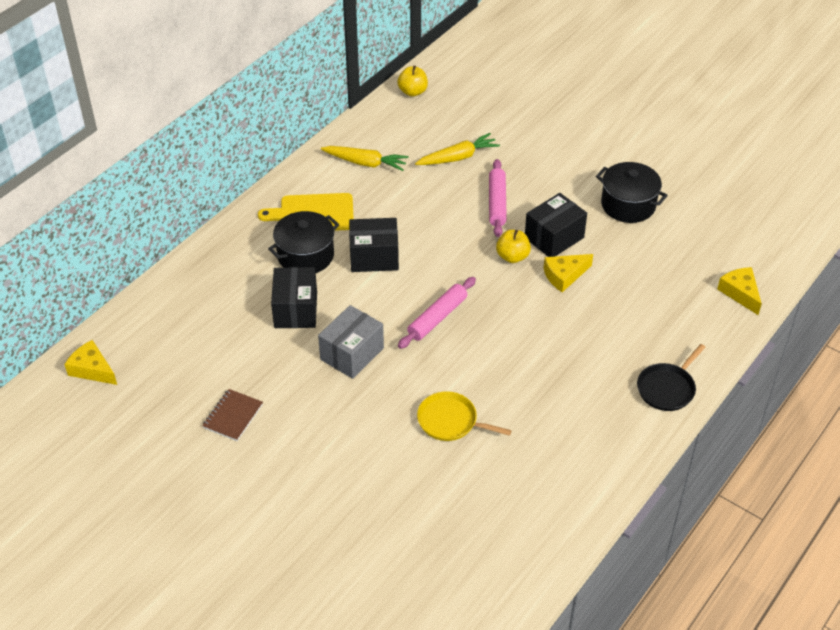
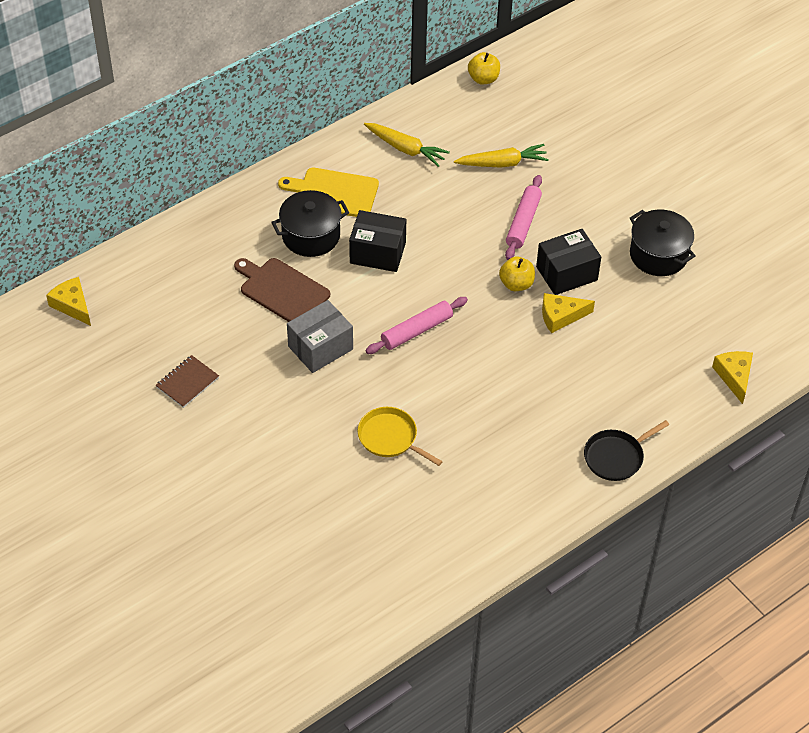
camera: 15 degrees right, 5 degrees up
(295, 310) = (282, 290): black box -> brown cutting board

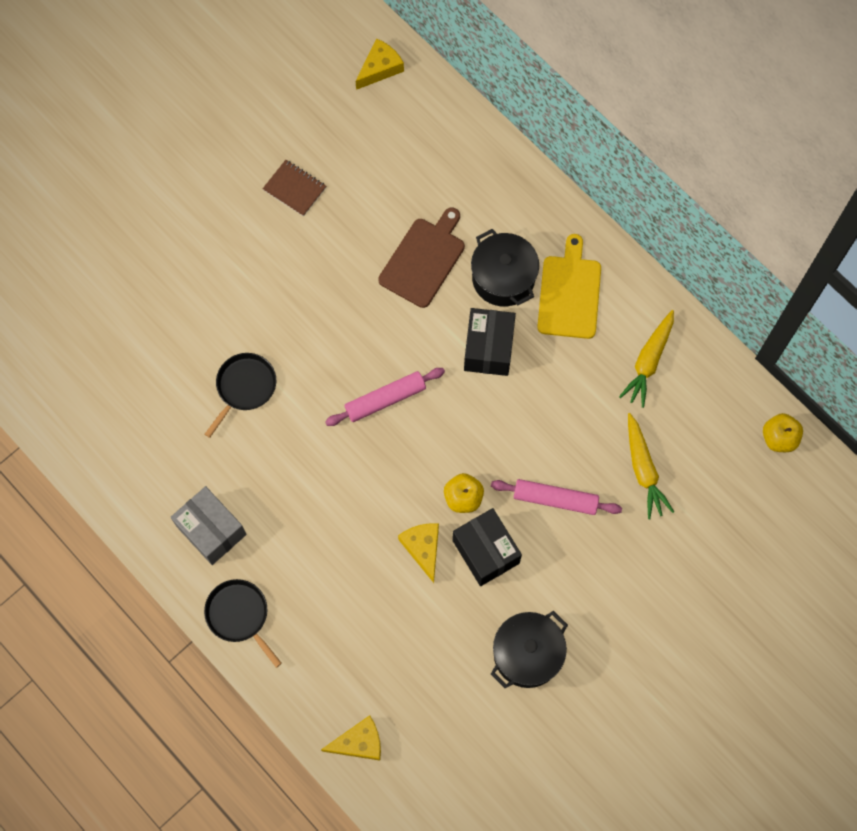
camera: 85 degrees right, 20 degrees up
(320, 348) = (352, 307): grey box -> grey box (211, 530)
(390, 437) = (244, 387): yellow pan -> black pan
(417, 331) = (385, 399): pink rolling pin -> pink rolling pin turned 75 degrees counterclockwise

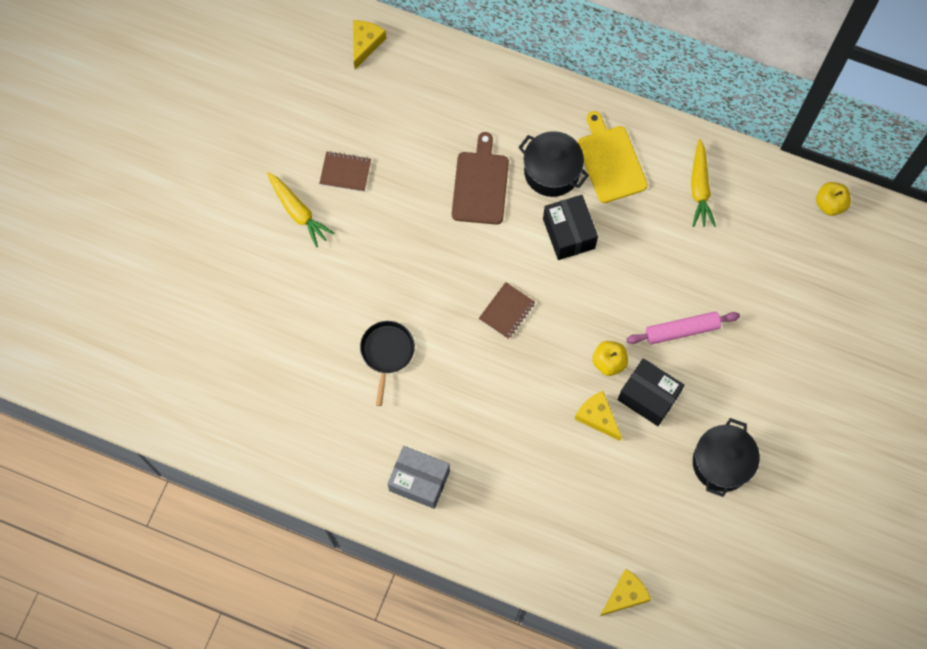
camera: 25 degrees left, 0 degrees up
(239, 615) = (477, 539): black pan -> none
(385, 399) = (507, 311): pink rolling pin -> brown notebook
(643, 470) = (738, 276): yellow carrot -> yellow carrot (298, 212)

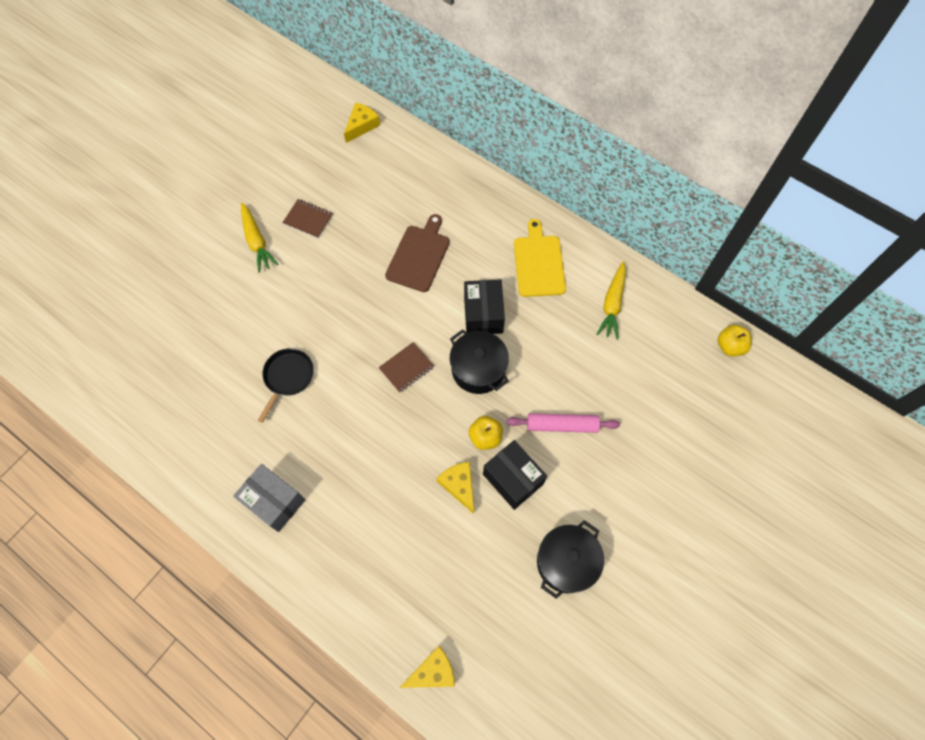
camera: 15 degrees right, 5 degrees down
(551, 171) = (484, 260): black pot -> black pot (478, 369)

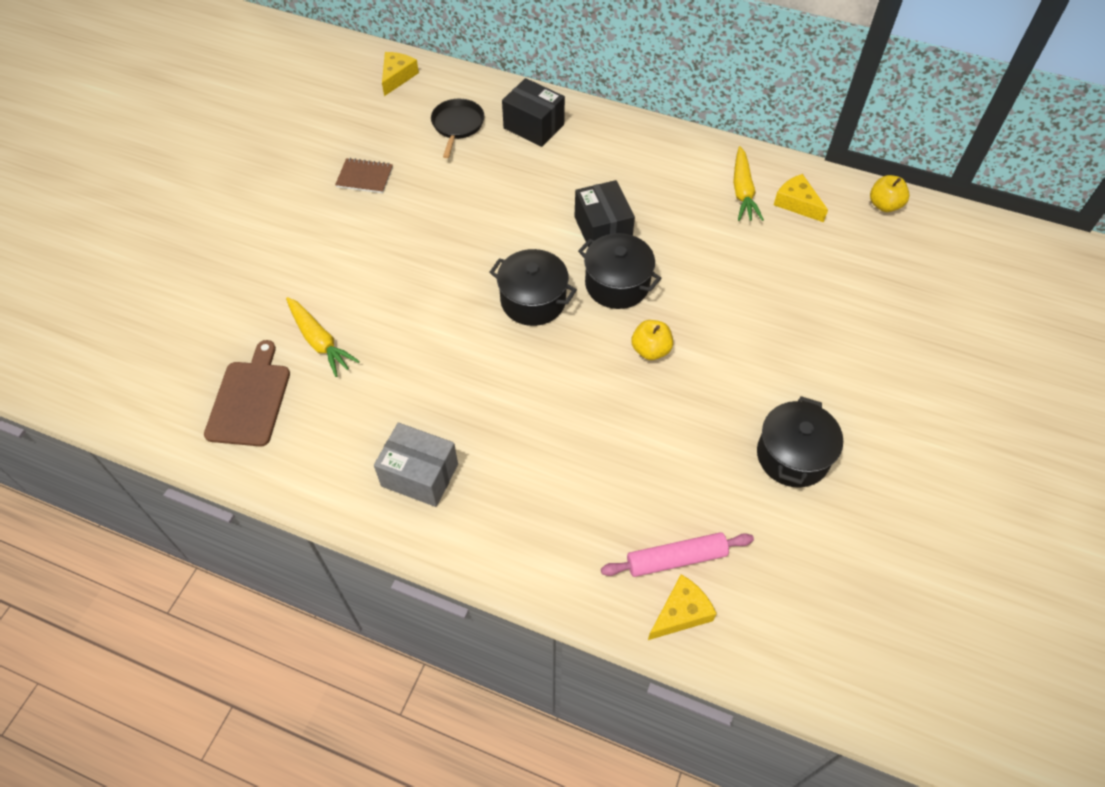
camera: 15 degrees left, 10 degrees down
(257, 241) = (309, 210): yellow carrot -> yellow carrot (320, 341)
(288, 377) = (393, 340): black pan -> black pan (457, 125)
(406, 368) = (533, 300): brown notebook -> black pot
(419, 256) = (508, 187): brown cutting board -> brown cutting board (250, 399)
(459, 485) = (639, 406): yellow cheese -> yellow cheese (797, 203)
(513, 479) = (698, 385): black box -> black box (533, 126)
(539, 263) = (646, 168): yellow cutting board -> none
(562, 425) = (733, 319): pink rolling pin -> pink rolling pin (676, 559)

